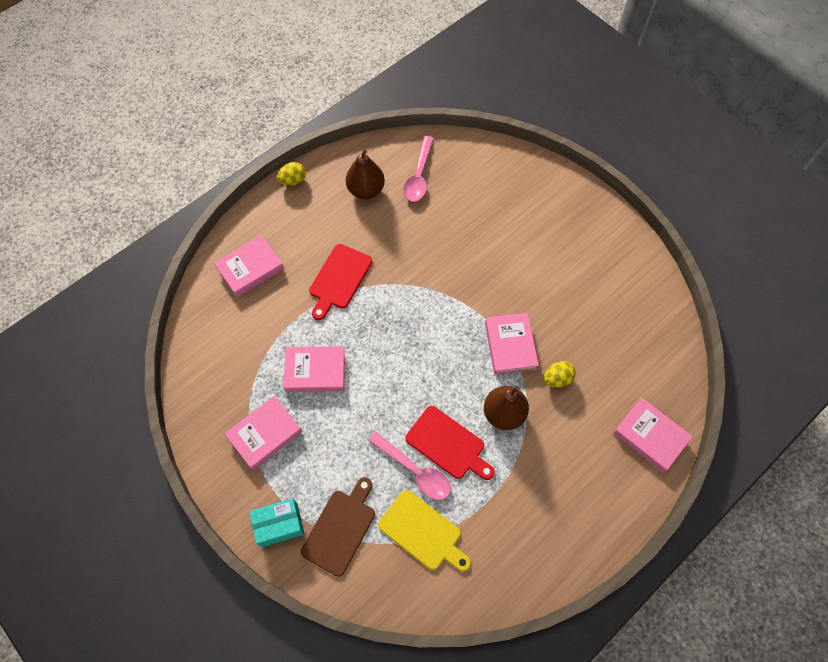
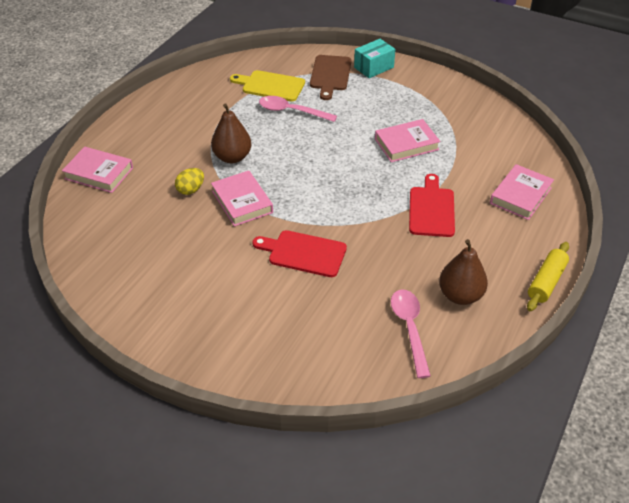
camera: 160 degrees right, 20 degrees down
(264, 434) = (419, 103): pink book -> none
(293, 181) = (546, 282): yellow egg -> yellow rolling pin
(448, 444) = (272, 130): red cutting board -> red cutting board (304, 253)

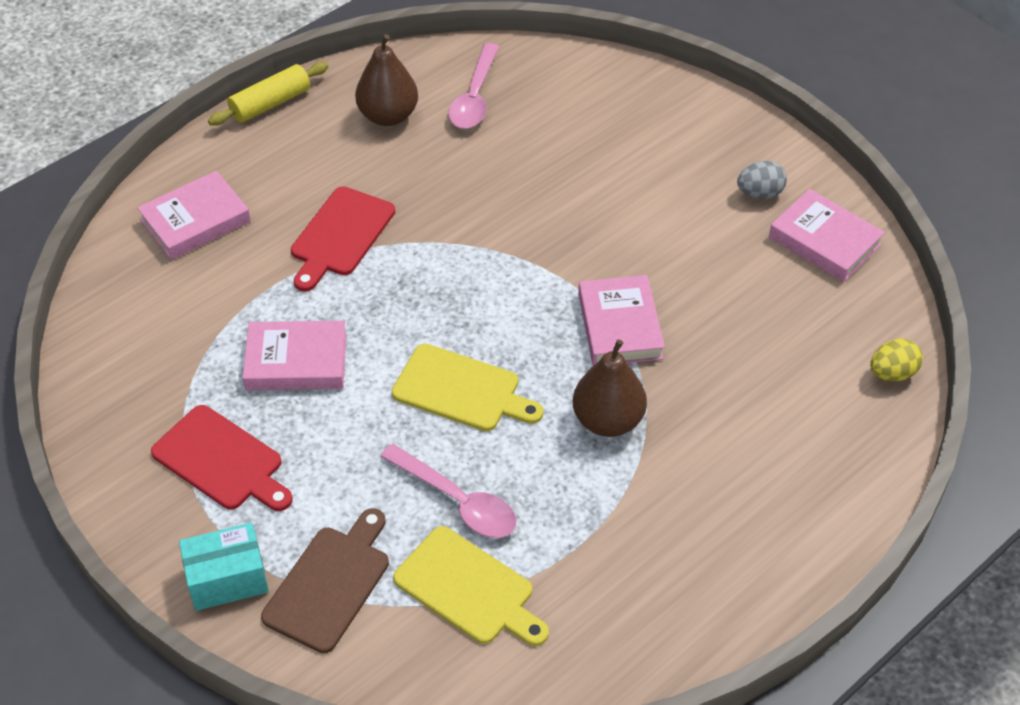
camera: 160 degrees left, 5 degrees up
(99, 173) = (852, 452): pink book -> pink book (824, 241)
(173, 308) = (760, 193): none -> grey egg
(191, 190) = (697, 372): yellow egg -> yellow egg (892, 373)
(304, 253) = (559, 220): red cutting board -> red cutting board (221, 461)
(314, 152) = (461, 390): none -> yellow cutting board

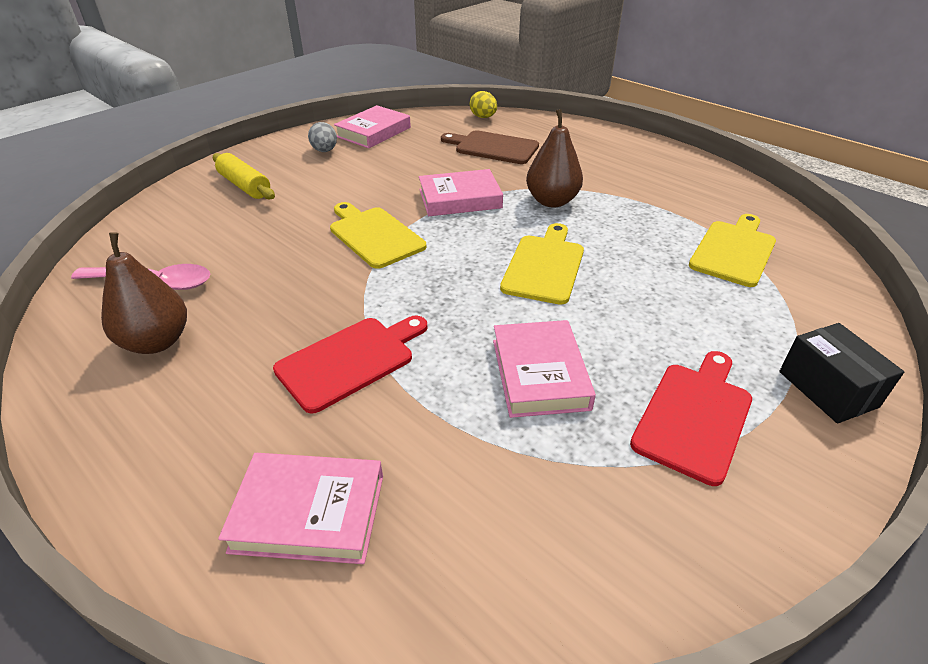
camera: 95 degrees left, 10 degrees down
(195, 221) = (309, 513): pink book -> pink book turned 45 degrees counterclockwise
(227, 579) = (827, 389): turquoise box -> black box
(270, 103) = (78, 460): yellow rolling pin -> yellow rolling pin (245, 186)
(330, 584) = (782, 320): brown cutting board -> brown cutting board (493, 147)
(340, 235) = (350, 360): red cutting board -> red cutting board turned 60 degrees counterclockwise
(457, 501) = (658, 261): pink spoon -> none
(541, 247) = (374, 235): none -> yellow cutting board

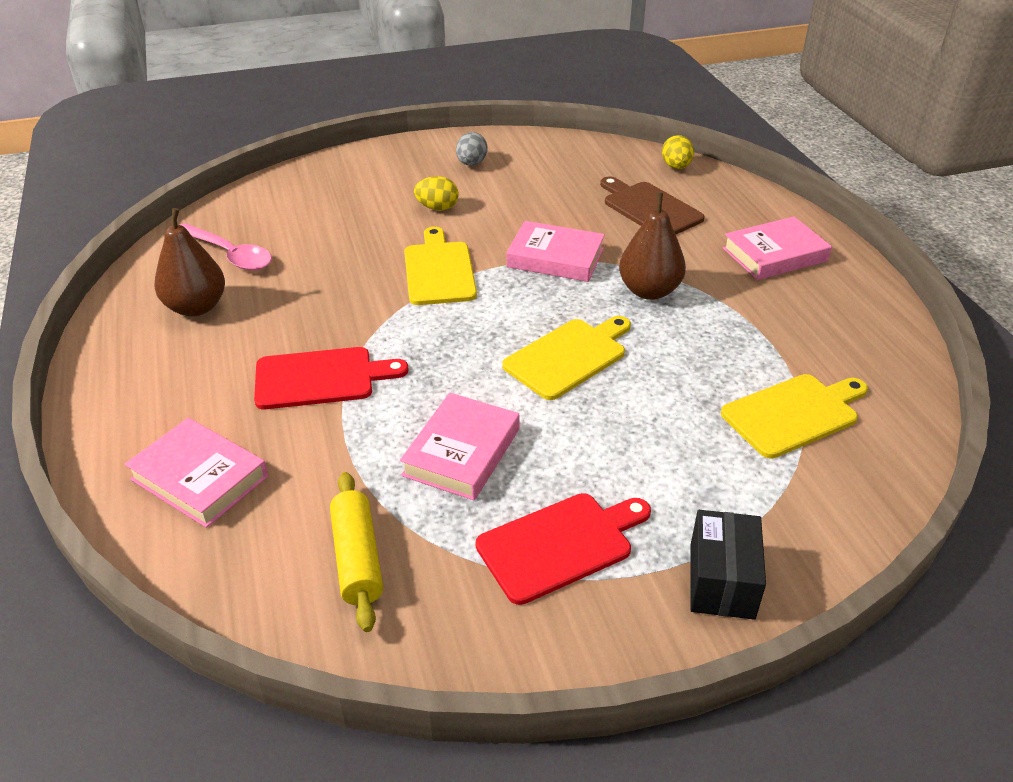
camera: 30 degrees right, 0 degrees up
(245, 186) = (368, 182): yellow rolling pin -> yellow rolling pin (357, 558)
(326, 189) = (437, 208): none -> yellow egg
(373, 132) = (538, 154): pink book -> pink book (774, 254)

